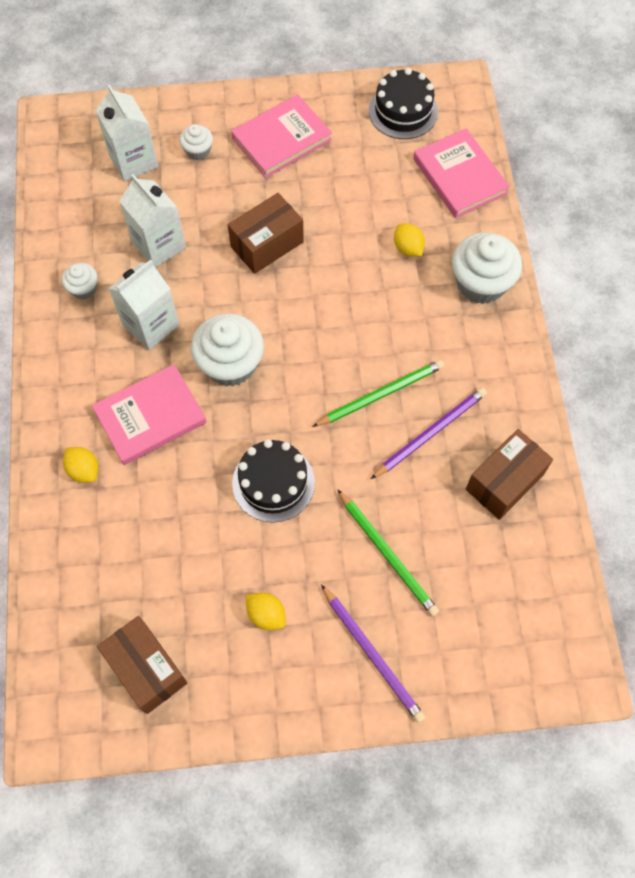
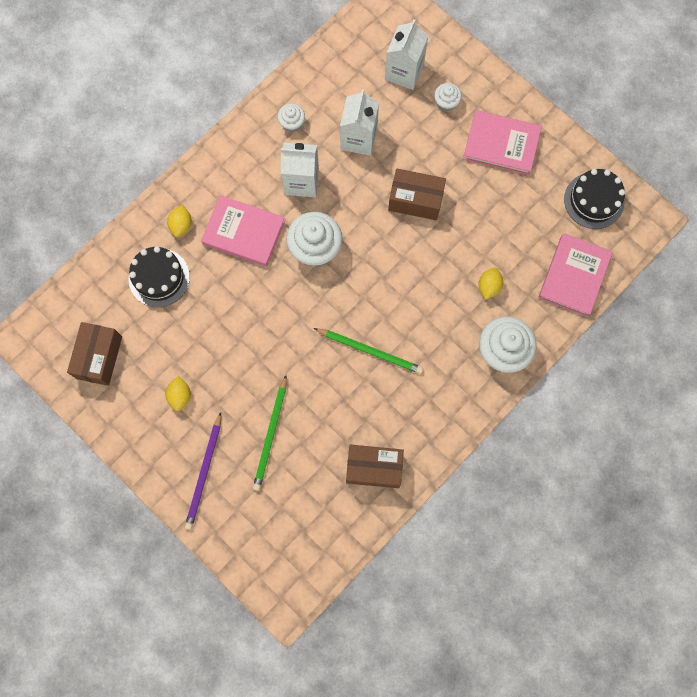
camera: 50 degrees right, 10 degrees up
(273, 483) = (261, 335): black cake -> black cake (159, 277)
(430, 433) = (369, 400): purple pencil -> none

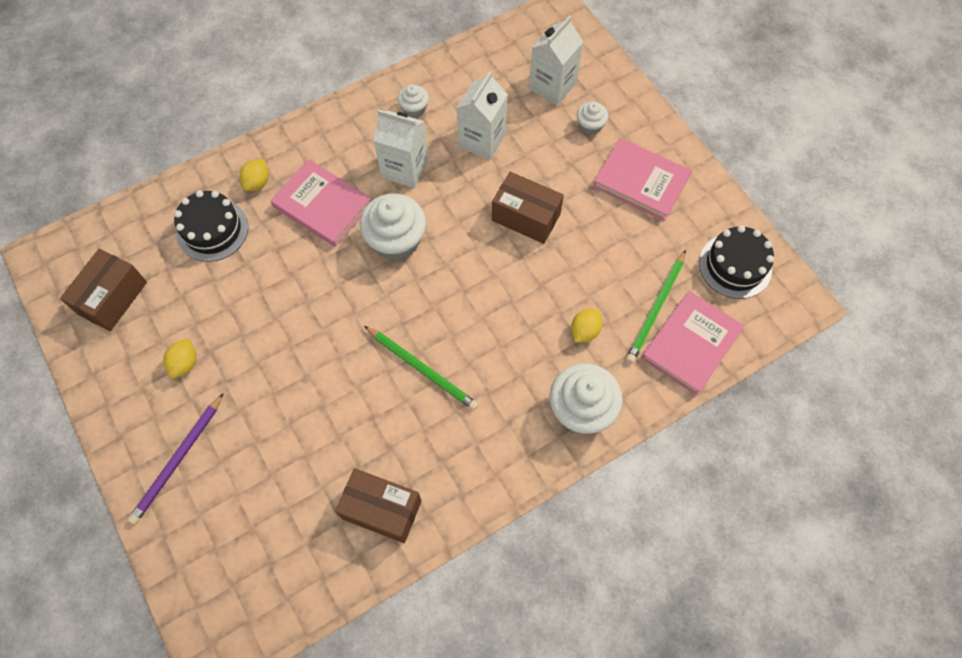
camera: 15 degrees right, 10 degrees down
(270, 435) = (272, 436): green pencil -> green pencil (656, 308)

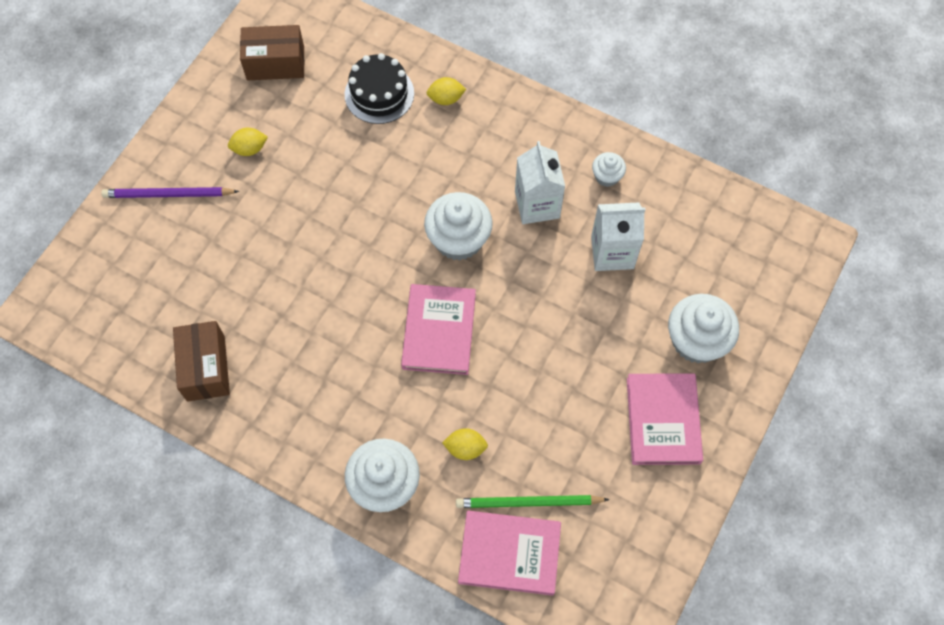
camera: 60 degrees right, 0 degrees up
(322, 205) = (455, 161): pink book -> pink book (439, 331)
(422, 369) = (347, 330): green pencil -> none
(526, 217) = (553, 335): brown box -> none
(552, 86) = (719, 282): white carton -> none
(590, 126) = (696, 340): white cupcake -> white cupcake, size x1.93
(735, 266) = (624, 557): black cake -> none

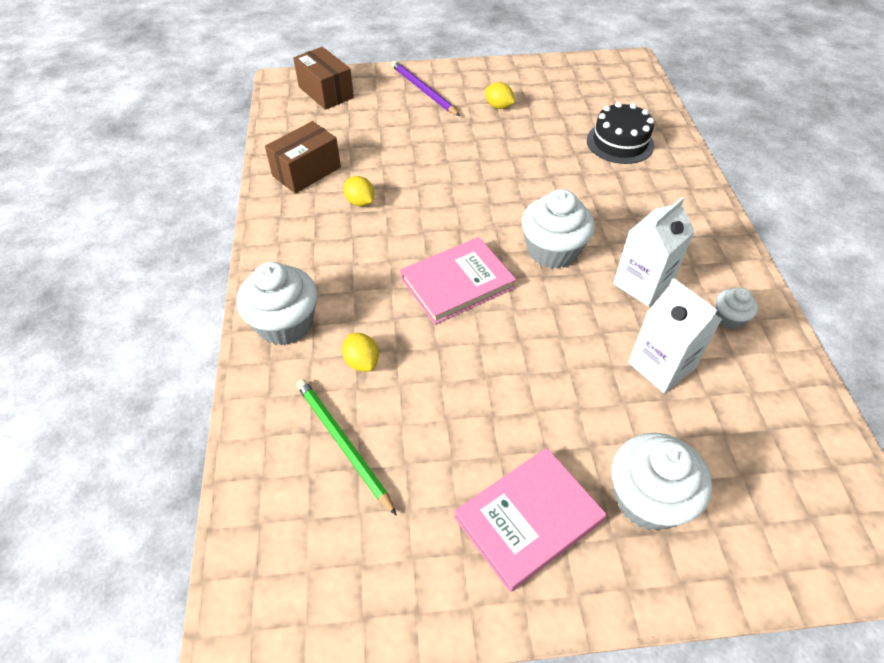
camera: 55 degrees right, 15 degrees down
(275, 63) = (577, 85): brown box -> brown box (326, 92)
(446, 99) = (663, 178): yellow lemon -> yellow lemon (360, 202)
(509, 553) = (278, 457): pink book -> none

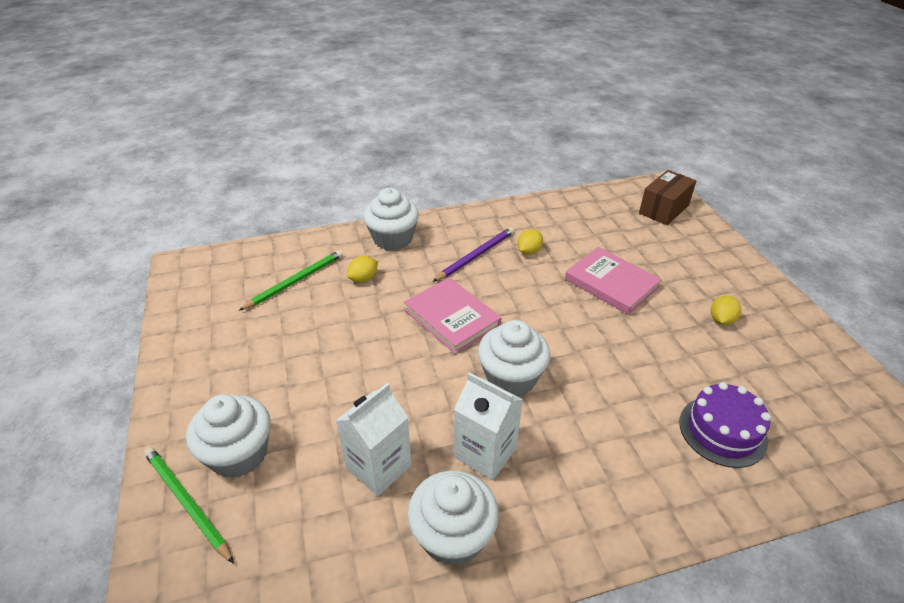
camera: 80 degrees right, 10 degrees down
(306, 171) = (553, 219): brown box -> none
(423, 90) = (710, 264): purple pencil -> purple pencil (476, 256)
(528, 519) = (230, 379): pink book -> pink book (611, 283)
(620, 142) = (722, 431): black cake -> purple cake
(716, 550) = (186, 502): none -> green pencil
(729, 318) = (453, 536): white cupcake -> white cupcake, size x1.93

